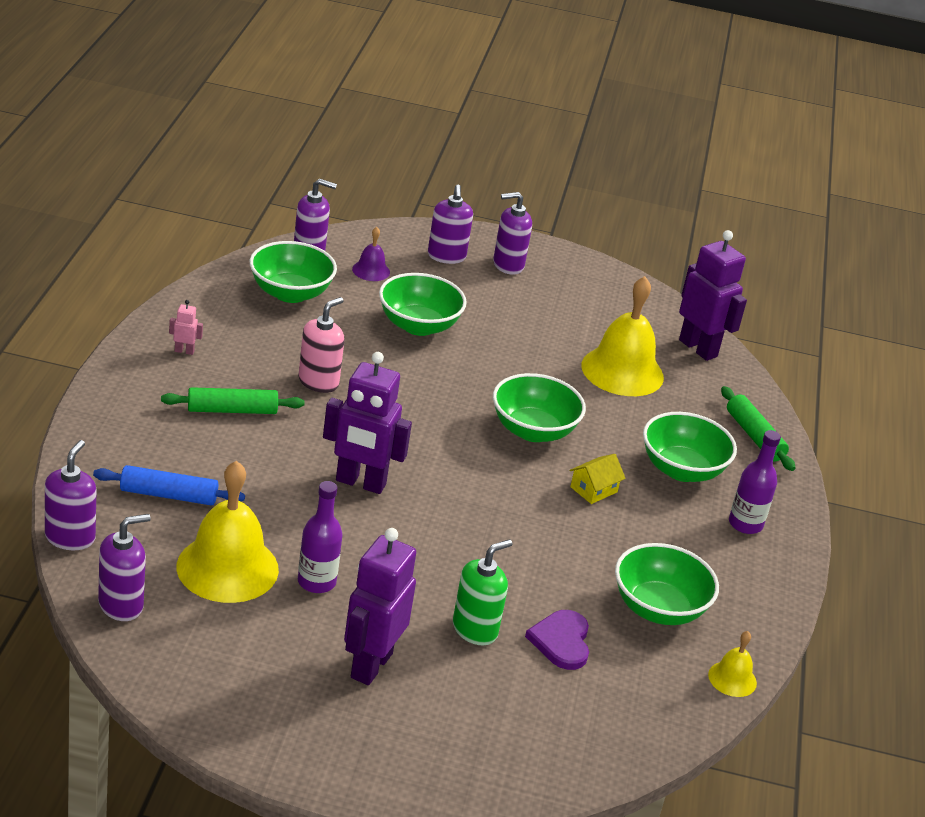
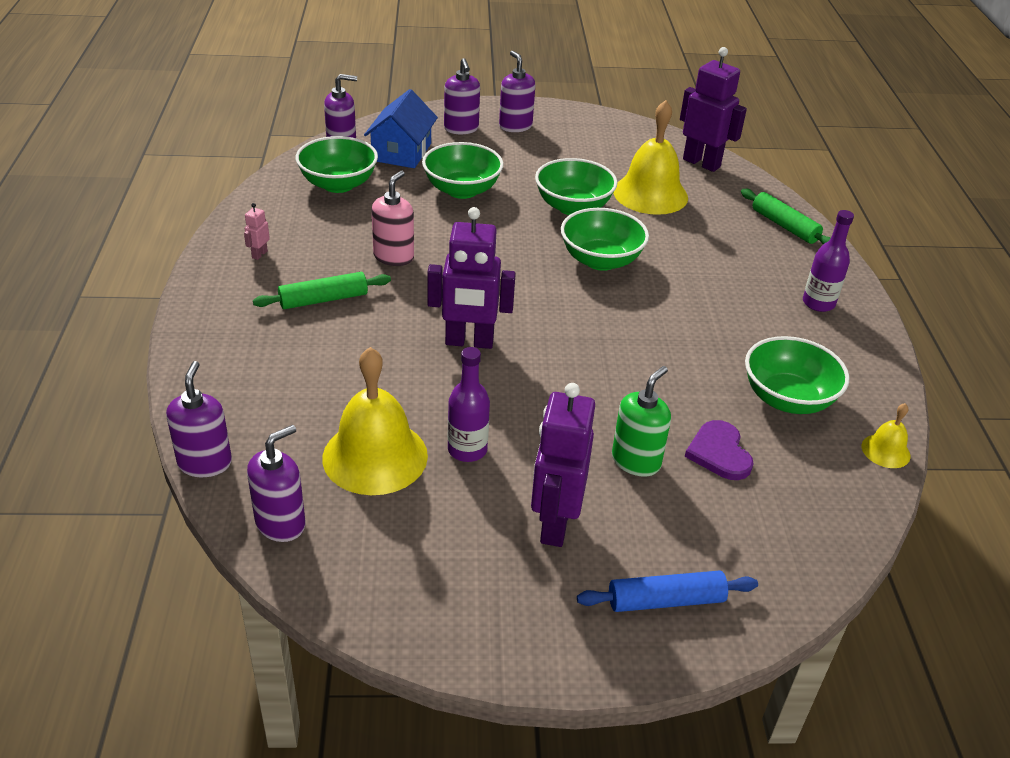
camera: 10 degrees left, 5 degrees up
(168, 495) = (291, 395): blue rolling pin -> blue rolling pin (665, 600)
(184, 351) = (259, 254): pink robot -> pink robot turned 60 degrees counterclockwise
(371, 270) = (401, 152): purple bell -> blue house
(508, 265) = (515, 126): purple soap dispenser -> purple soap dispenser turned 90 degrees clockwise
(593, 489) = (677, 301): yellow house -> none
(682, 470) = (741, 267): green bowl -> green bowl (573, 207)

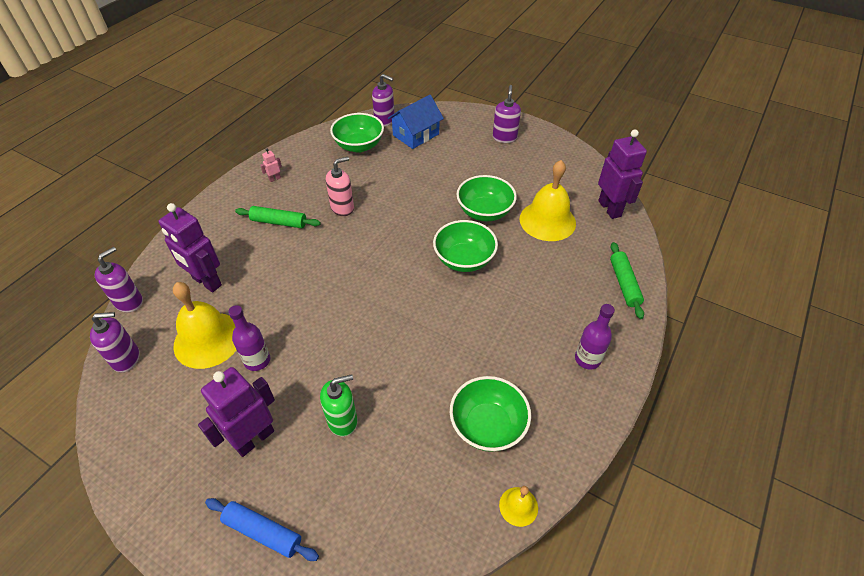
camera: 35 degrees right, 10 degrees up
(461, 129) = (468, 129): purple soap dispenser -> none
(462, 190) = (426, 174): green bowl -> none
(469, 342) = (328, 286): purple robot -> purple robot (206, 282)
(719, 453) = (400, 443): purple heart -> none

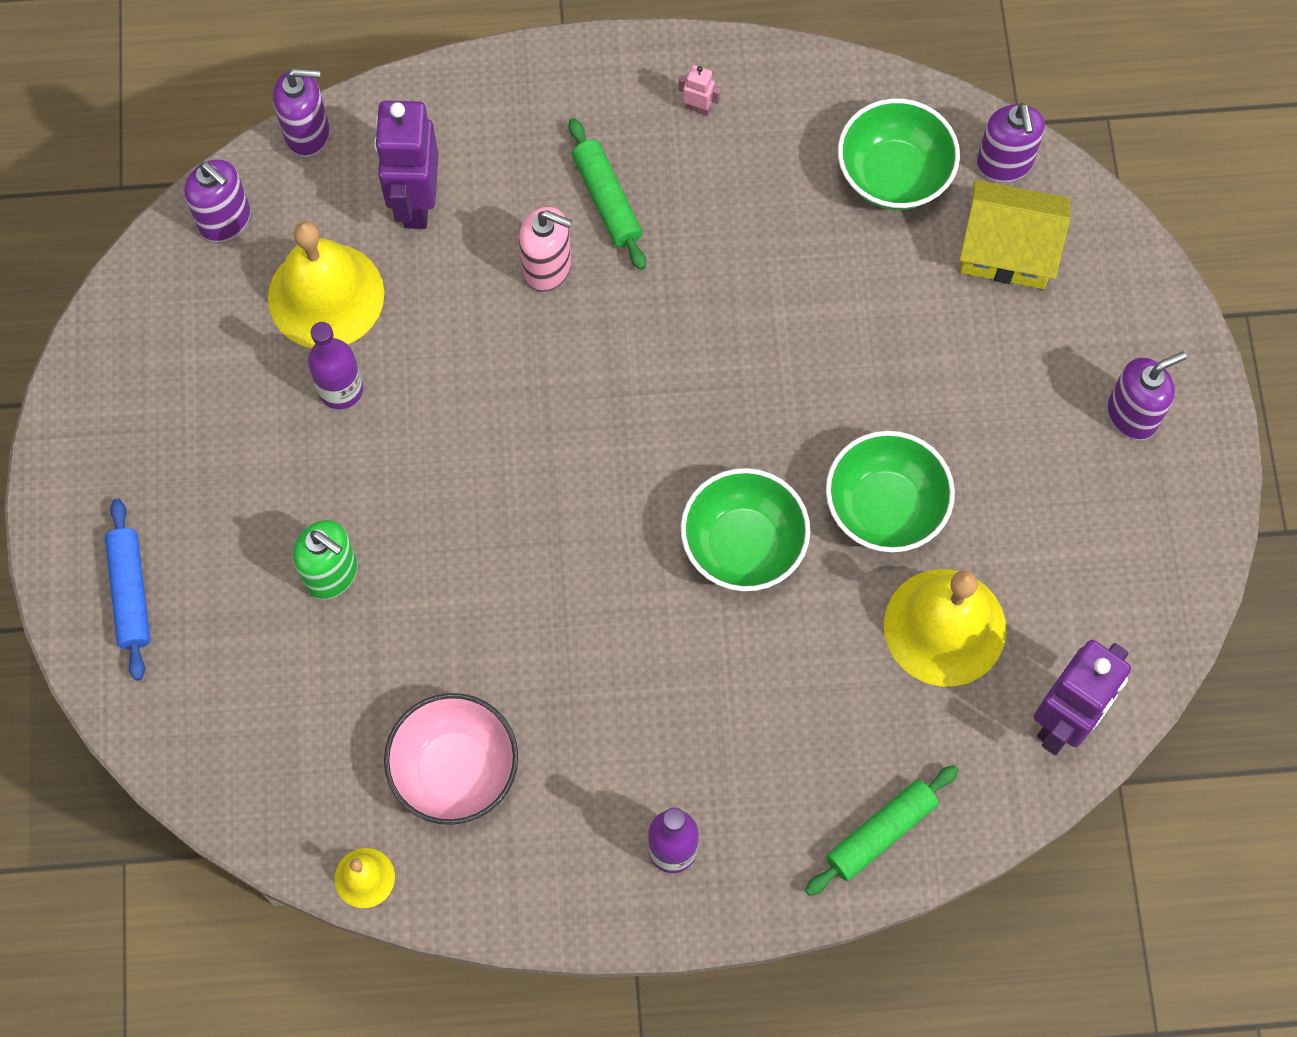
camera: 55 degrees right, 20 degrees up
(254, 439) = (231, 484): purple robot -> none
(342, 208) = (714, 271): pink soap dispenser -> pink soap dispenser (547, 268)
(416, 135) = (1007, 249): blue house -> yellow house
(487, 425) = (455, 769): green bowl -> pink bowl

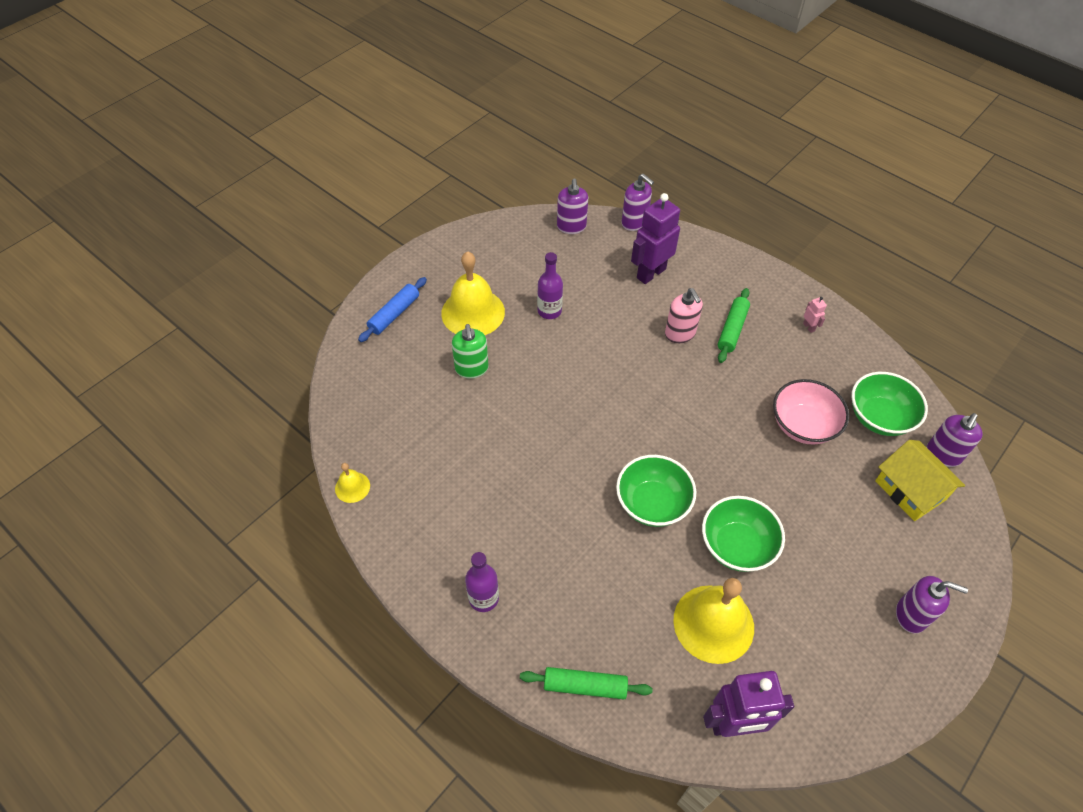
camera: 45 degrees right, 15 degrees down
(326, 295) = (580, 277): yellow bell -> yellow bell (473, 312)
(455, 769) = (433, 480): pink bowl -> pink bowl (803, 425)

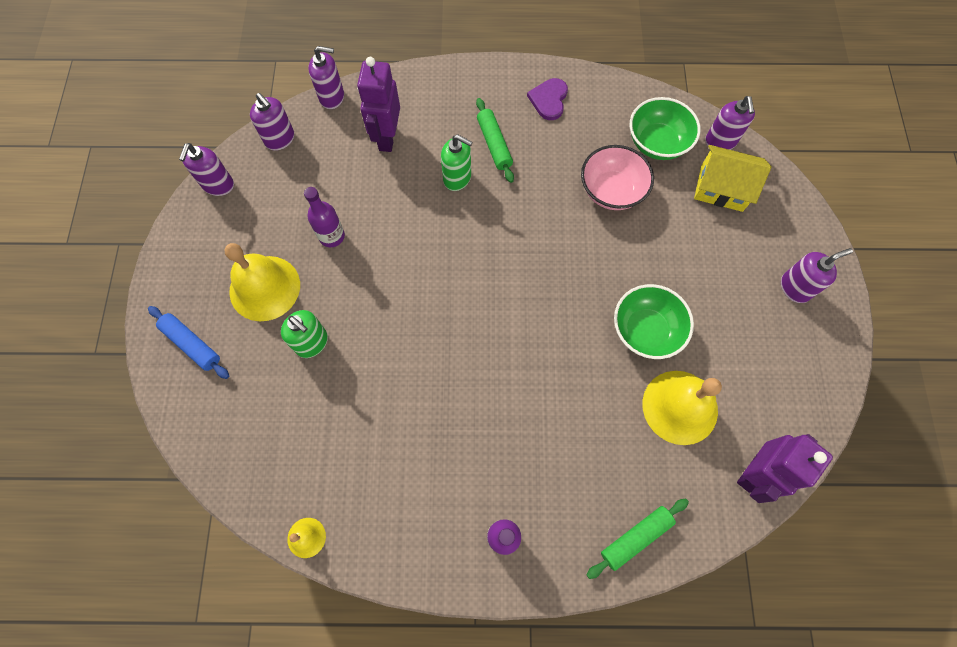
camera: 40 degrees left, 15 degrees up
(394, 314) = (192, 344): blue rolling pin -> blue rolling pin turned 45 degrees counterclockwise
(502, 229) = (218, 185): none -> purple soap dispenser
(652, 503) = (559, 346): green bowl -> none
(680, 334) = (457, 178): pink soap dispenser -> green soap dispenser
(809, 327) = (549, 100): pink robot -> purple heart

